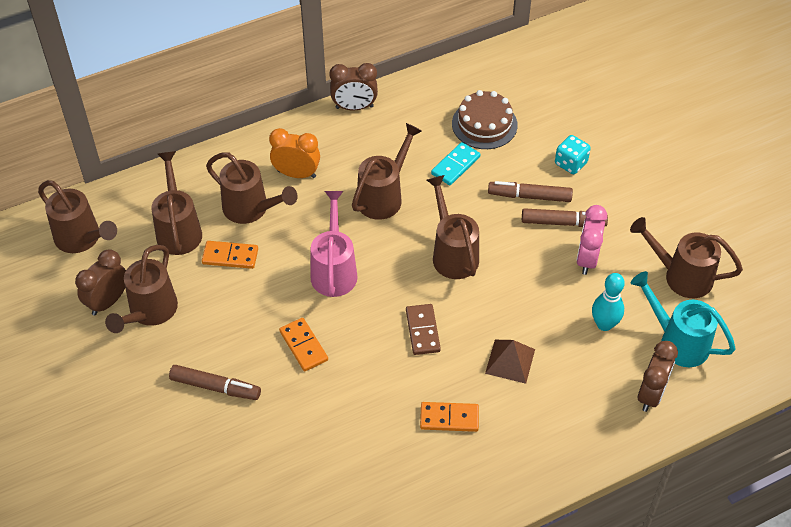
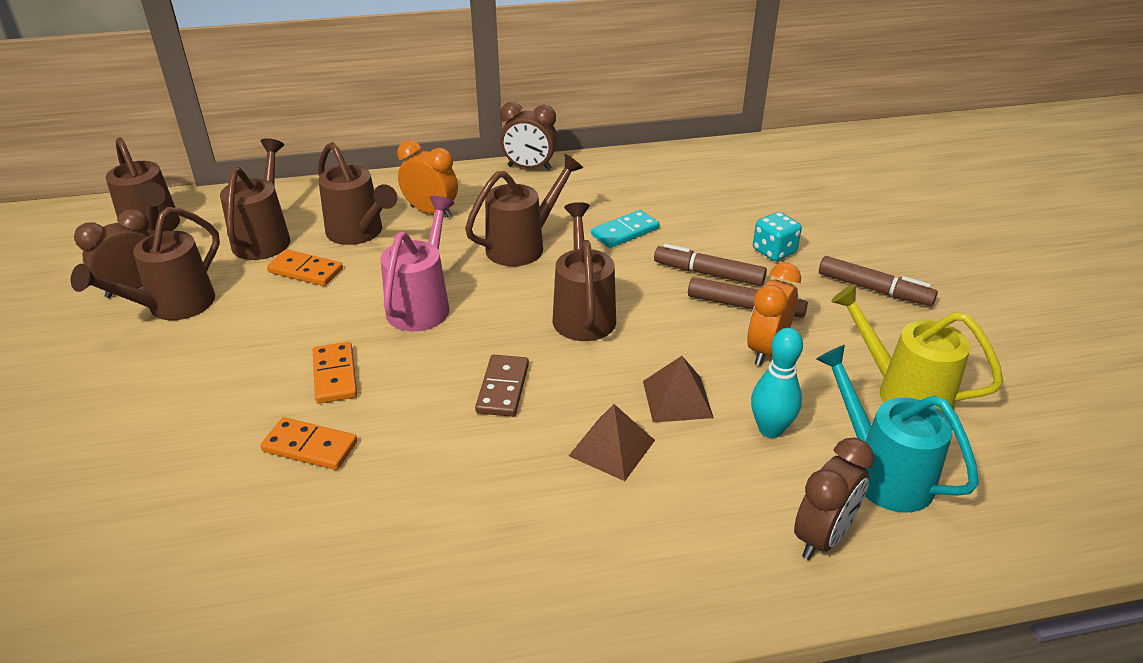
camera: 15 degrees right, 15 degrees down
(215, 387) = (192, 399): brown marker -> brown marker (874, 290)
(449, 418) = (488, 503): orange domino -> orange domino (310, 447)
(484, 124) = (676, 202): brown cake -> none
(539, 314) = (677, 399): none -> brown pyramid
(587, 259) = (766, 350): pink clock -> orange clock
(681, 276) = (903, 392): brown watering can -> yellow watering can

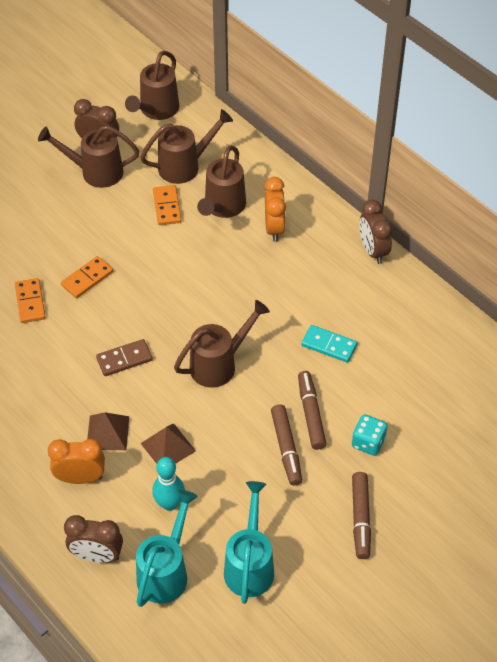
camera: 60 degrees right, 15 degrees up
(422, 304) = (173, 281): pink watering can -> none
(522, 246) = (270, 297): brown watering can -> none
(766, 350) = (246, 476): orange clock -> orange clock (80, 478)
(903, 392) = (250, 565): yellow watering can -> turquoise watering can

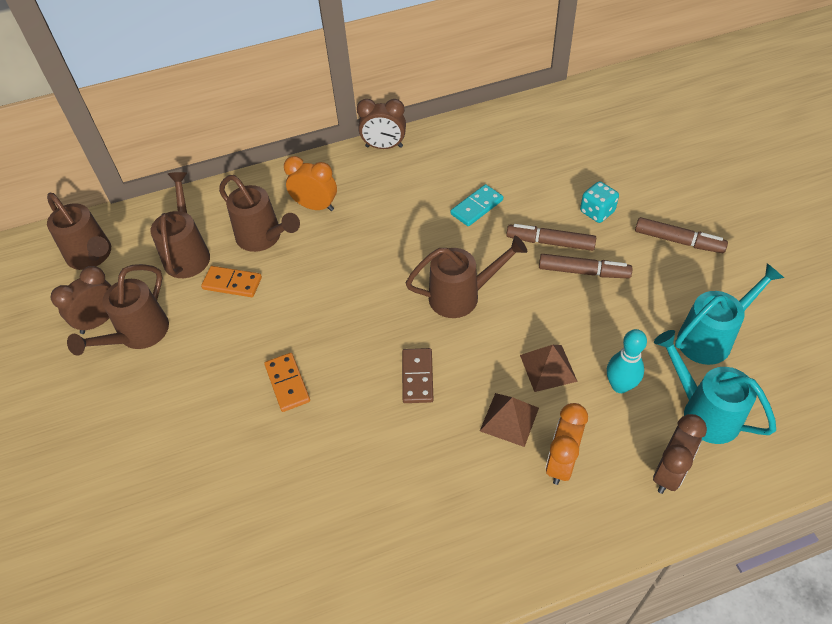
camera: 65 degrees left, 0 degrees up
(30, 302) = (289, 451): orange domino -> none
(219, 364) = (461, 296): brown watering can -> brown watering can turned 90 degrees clockwise
(250, 565) = (711, 338): turquoise watering can -> turquoise watering can turned 120 degrees clockwise

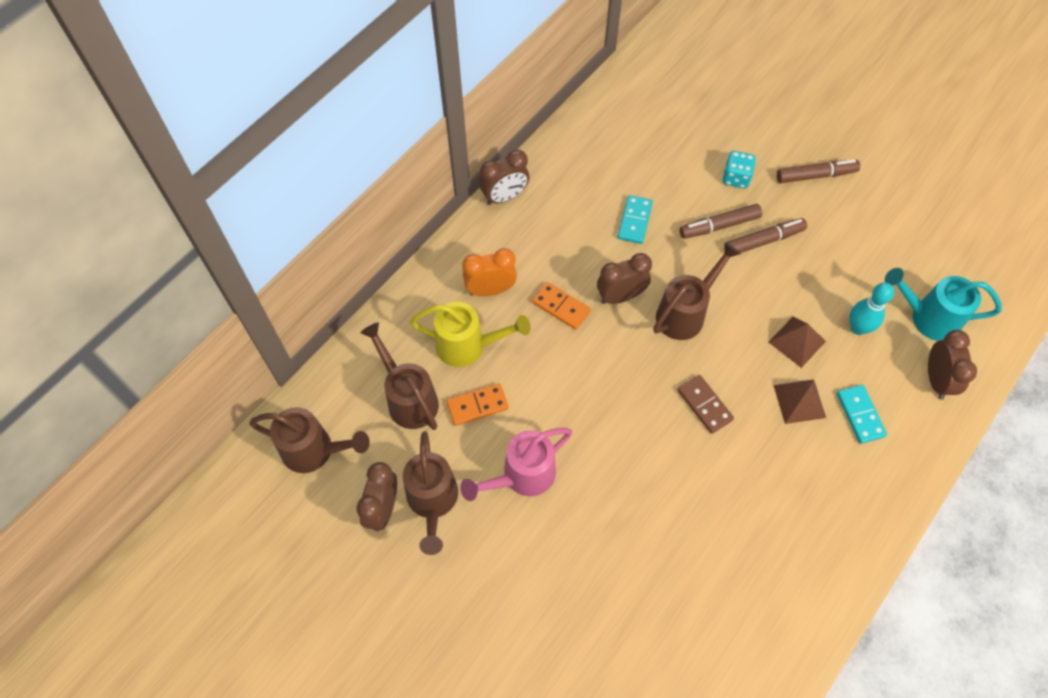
camera: 35 degrees left, 10 degrees up
(219, 352) = (522, 476): none -> pink watering can
(263, 238) = (468, 346): brown watering can -> yellow watering can
(287, 383) = (604, 470): orange domino -> orange domino (561, 307)
(416, 257) = (620, 296): none -> brown clock
(561, 462) = (860, 415): orange clock -> turquoise domino
(711, 338) = (894, 252): turquoise watering can -> none

